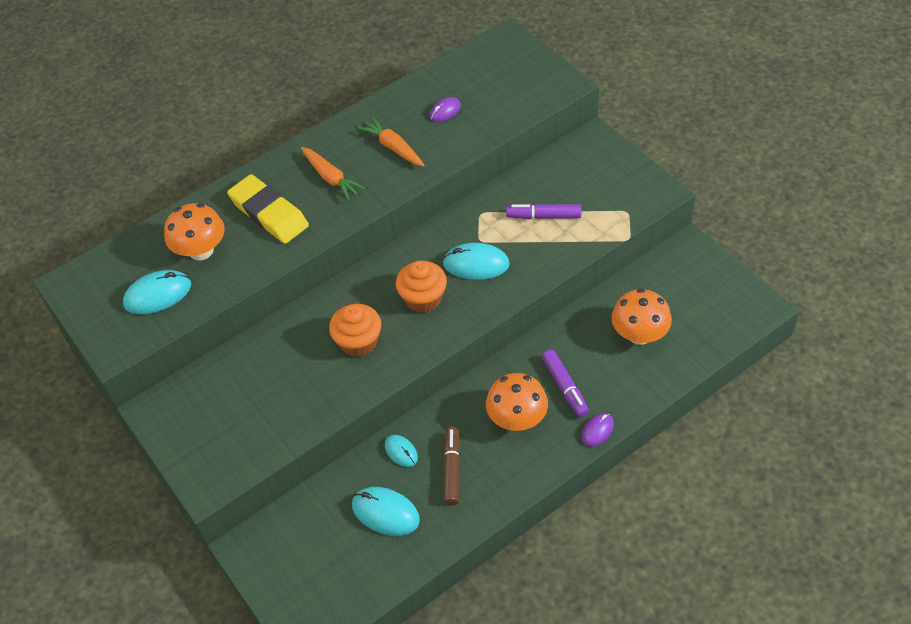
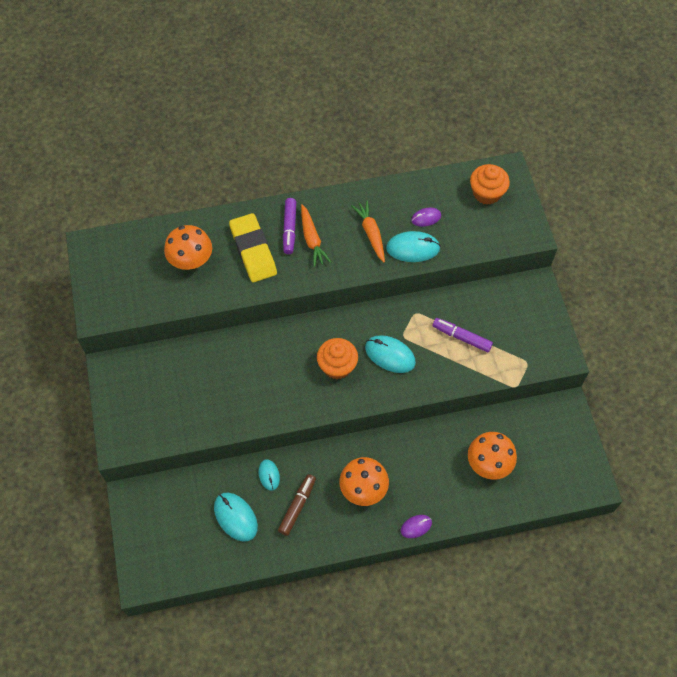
camera: 20 degrees right, 10 degrees up
(158, 295) = (145, 284): turquoise mouse -> turquoise mouse (413, 248)
(358, 341) = (274, 380): orange cupcake -> orange cupcake (487, 193)
(565, 387) = (411, 480): purple marker -> purple marker (289, 229)

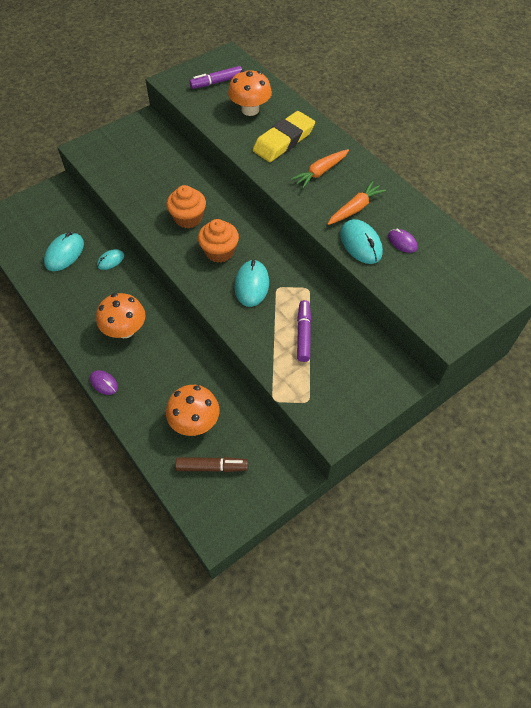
camera: 65 degrees right, 5 degrees down
(289, 229) = (321, 155): purple marker -> purple marker (216, 82)
(297, 506) = (89, 289): brown marker -> brown marker (212, 467)
(487, 193) = (469, 280): orange cupcake -> orange cupcake (188, 218)

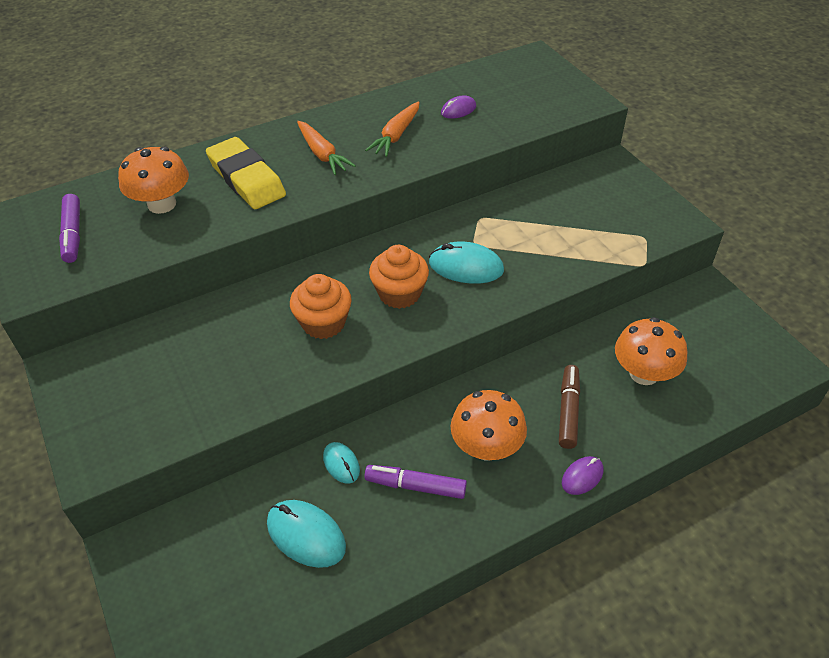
camera: 80 degrees left, 10 degrees down
(212, 467) = (707, 361): brown marker -> brown marker (568, 411)
(303, 334) = (550, 229): purple marker -> purple marker (416, 486)
(355, 209) = (396, 135): orange carrot -> orange carrot turned 120 degrees counterclockwise
(360, 244) = (455, 139): turquoise mouse -> none

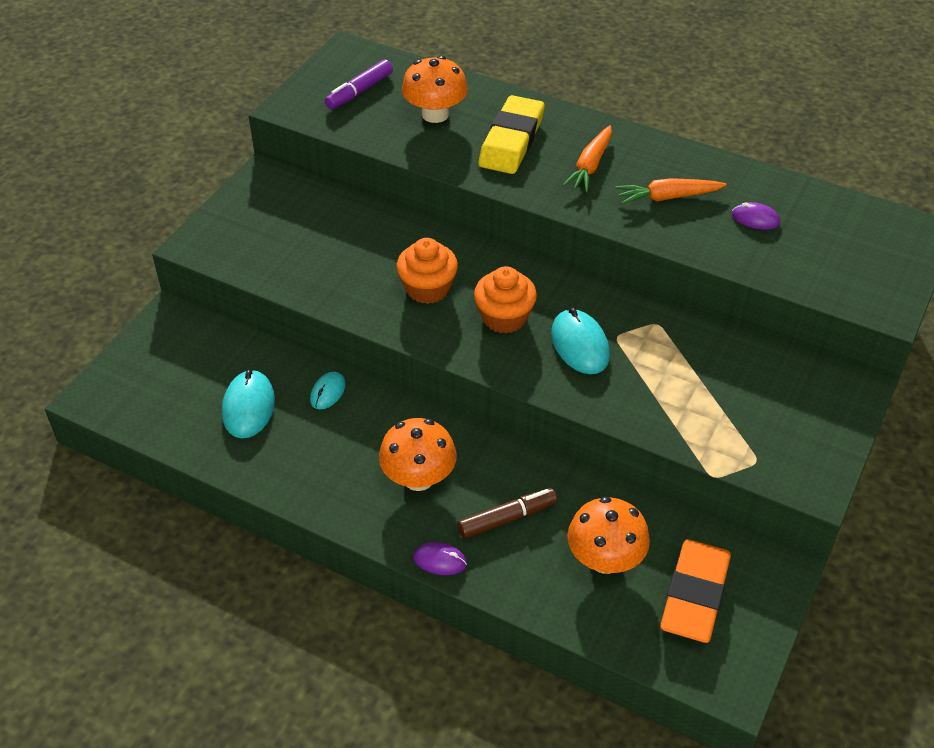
camera: 55 degrees right, 0 degrees up
(416, 486) = (342, 450): purple marker -> none
(704, 342) = (695, 595): none -> orange eraser

